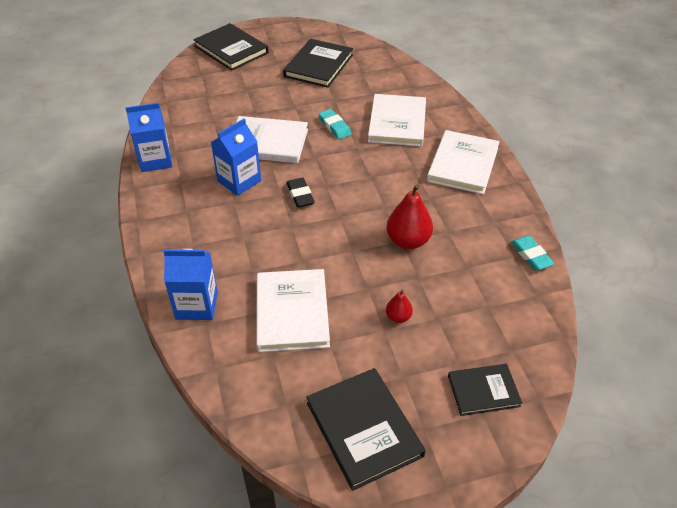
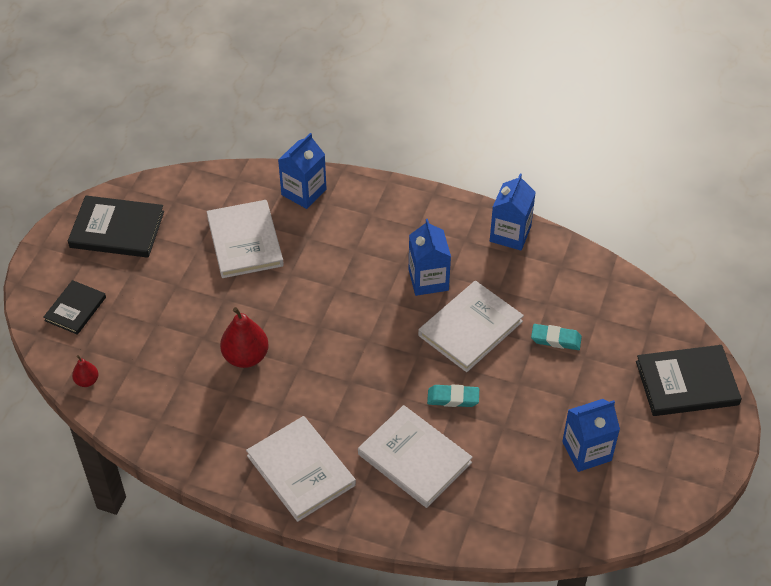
camera: 125 degrees right, 5 degrees up
(292, 312) = (245, 241): white book -> white book turned 45 degrees clockwise
(300, 195) = (371, 314): black eraser -> none
(318, 66) = (586, 451): black book -> blue carton
(398, 317) = (179, 301): red pear -> red pear (87, 381)
(531, 255) = (148, 434): turquoise eraser -> turquoise eraser (556, 339)

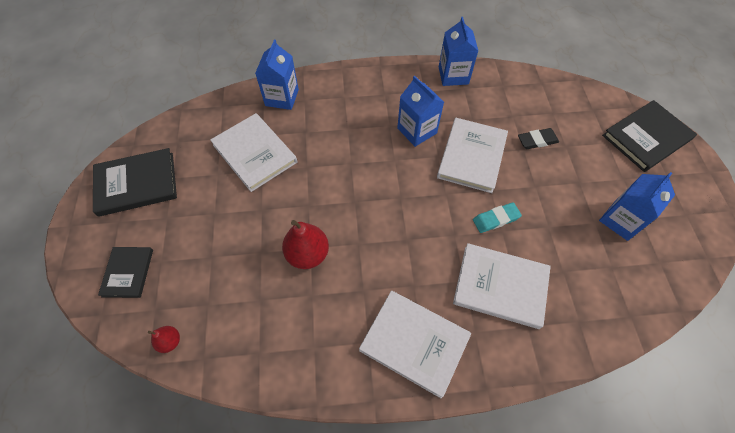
camera: 25 degrees left, 10 degrees up
(556, 339) = (537, 140): turquoise eraser -> black eraser

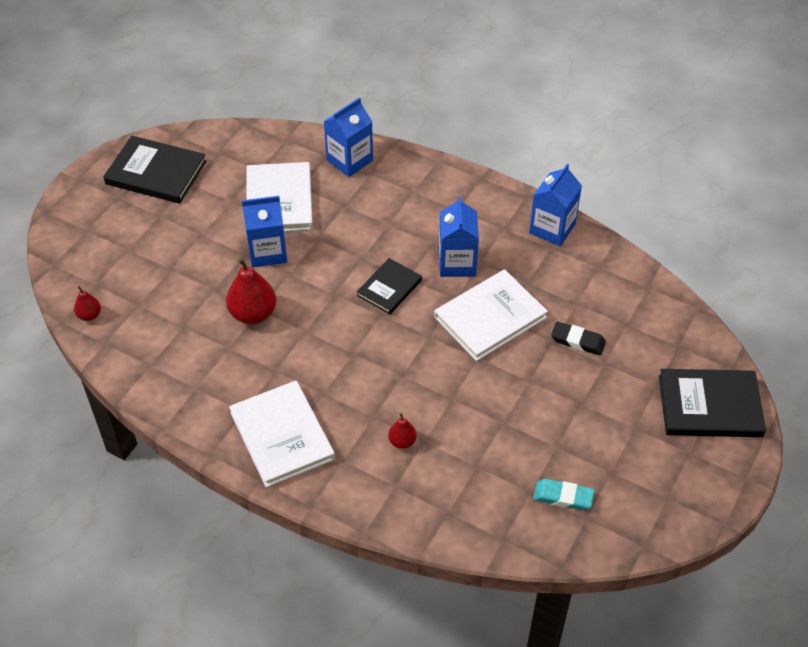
camera: 35 degrees right, 10 degrees down
(128, 273) = (96, 243): black book -> black book (389, 288)
(496, 219) = (456, 385): turquoise eraser -> turquoise eraser (563, 497)
(500, 286) = (402, 441): white book -> red pear
(621, 220) = (586, 461): blue carton -> blue carton (267, 252)

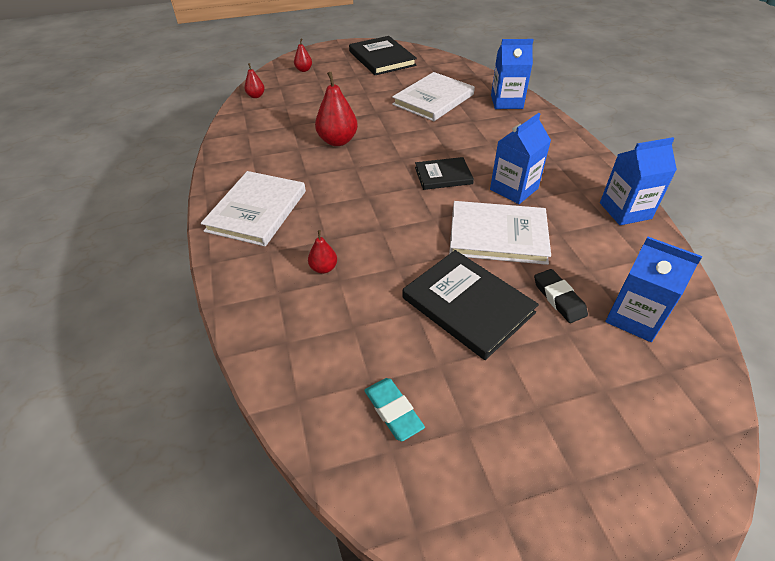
camera: 45 degrees right, 5 degrees down
(90, 244) = (304, 70): none -> red pear
(267, 252) = (391, 118): blue carton -> blue carton (634, 317)
(710, 406) = (652, 454): black book -> black book (467, 305)

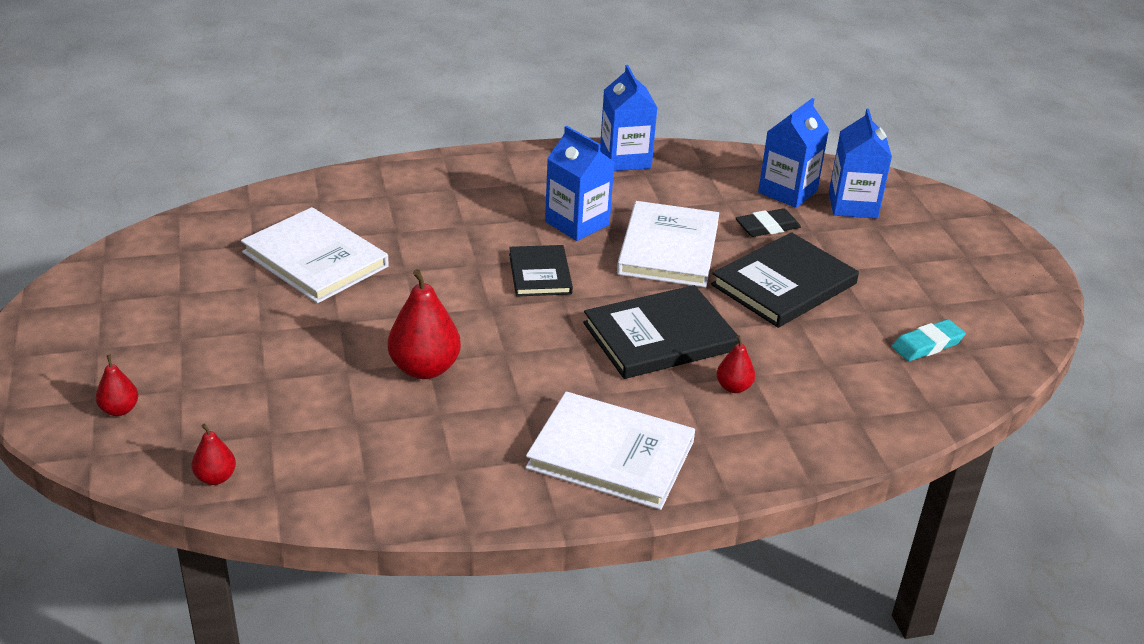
camera: 90 degrees left, 10 degrees down
(382, 58) = (120, 303): black book -> black book (660, 337)
(506, 102) = (348, 193): blue carton -> blue carton (853, 205)

